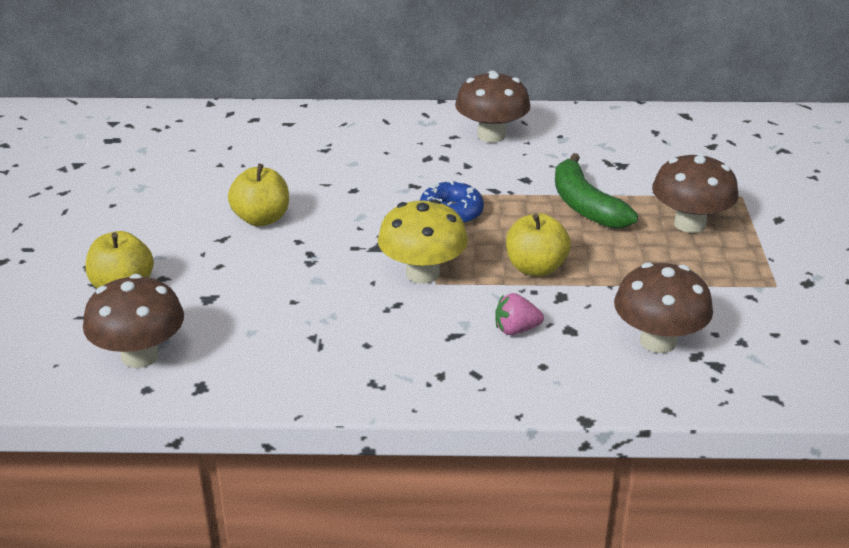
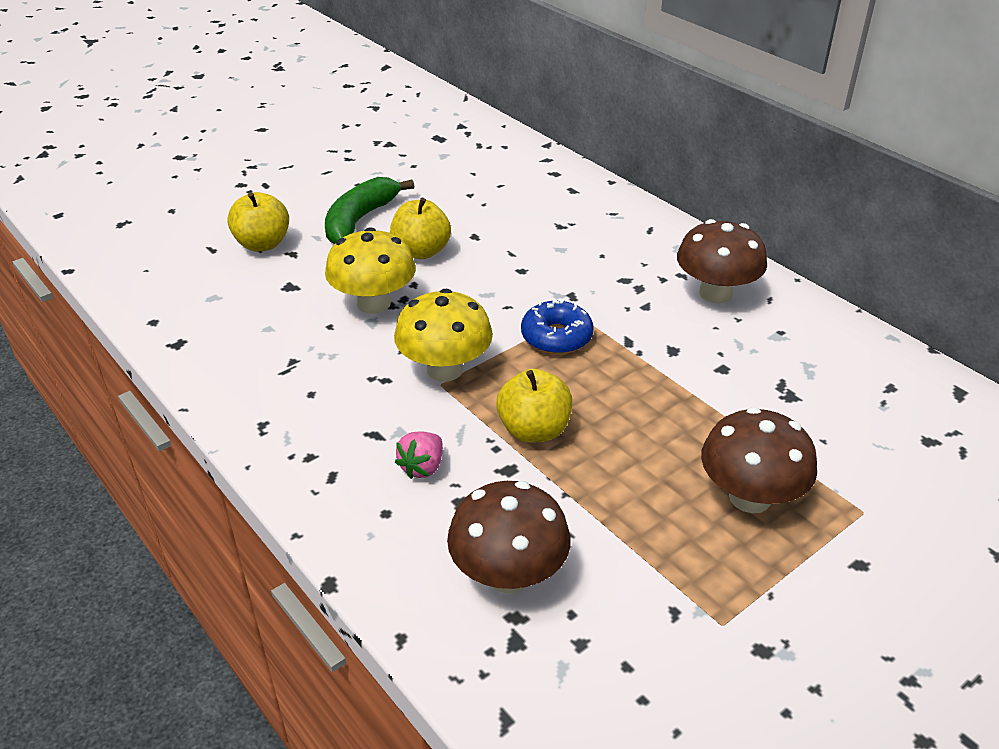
camera: 50 degrees right, 5 degrees up
(140, 356) = (188, 297): brown mushroom -> none
(296, 269) = (374, 303): none -> yellow mushroom
(516, 330) = (422, 467): pink strawberry -> pink strawberry turned 105 degrees counterclockwise
(585, 205) = (681, 409): green banana -> green banana (360, 220)

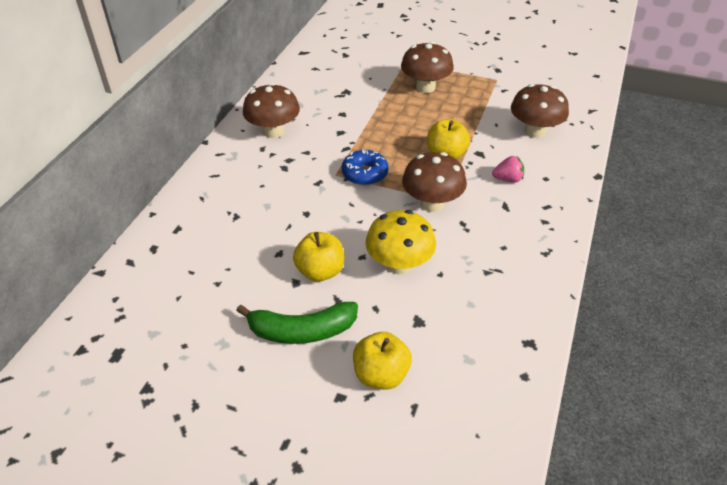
camera: 120 degrees left, 5 degrees up
(445, 369) = (432, 203): yellow mushroom -> brown mushroom

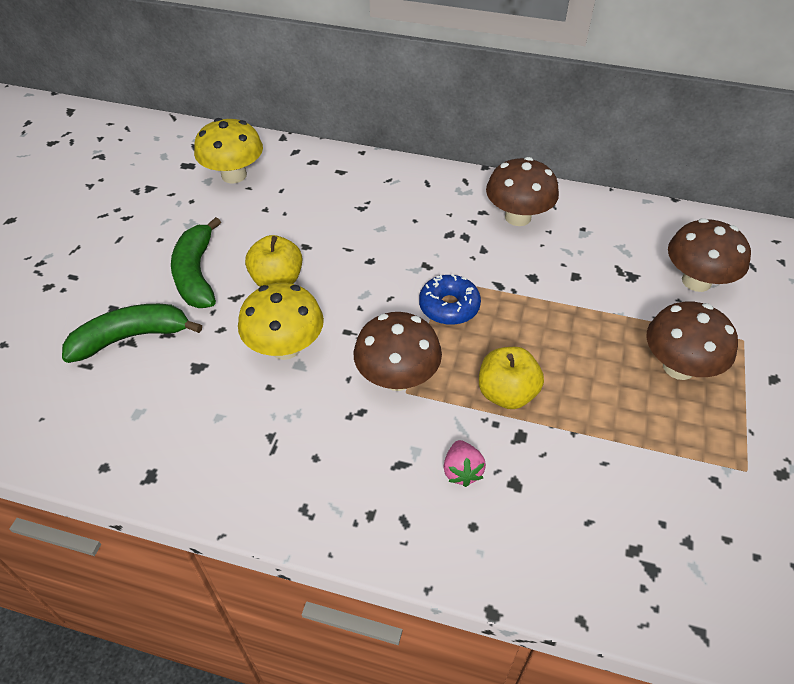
camera: 85 degrees right, 5 degrees up
(152, 310) = (234, 175): none -> yellow mushroom
(381, 375) = (131, 337): yellow apple -> green banana
(534, 131) = (599, 520): brown mushroom -> brown mushroom (696, 281)

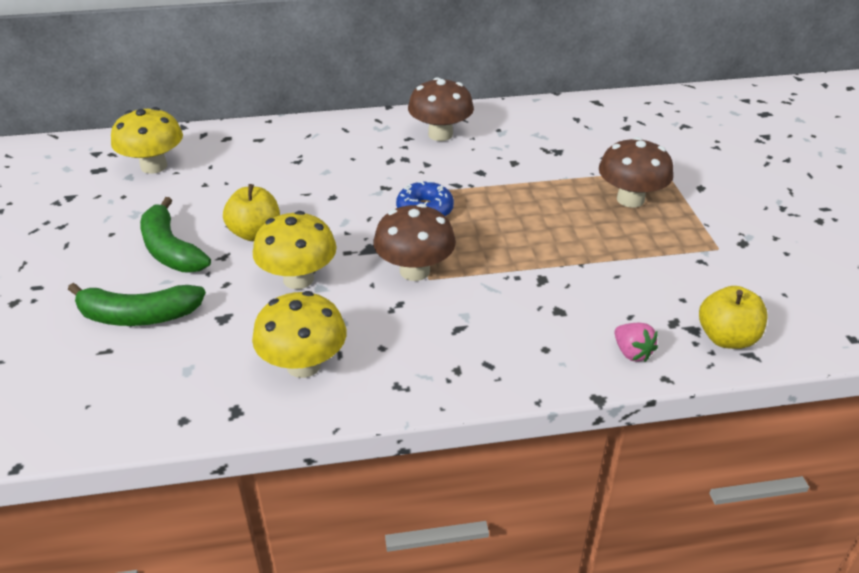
camera: 25 degrees left, 10 degrees down
(131, 337) = (138, 316): green banana -> green banana turned 135 degrees counterclockwise
(235, 449) = (303, 365): none -> yellow mushroom
(462, 471) = (512, 316): pink strawberry -> pink strawberry (632, 353)
(507, 393) = (512, 254): yellow apple -> yellow apple (726, 338)
(696, 281) = (607, 142): brown mushroom -> none

